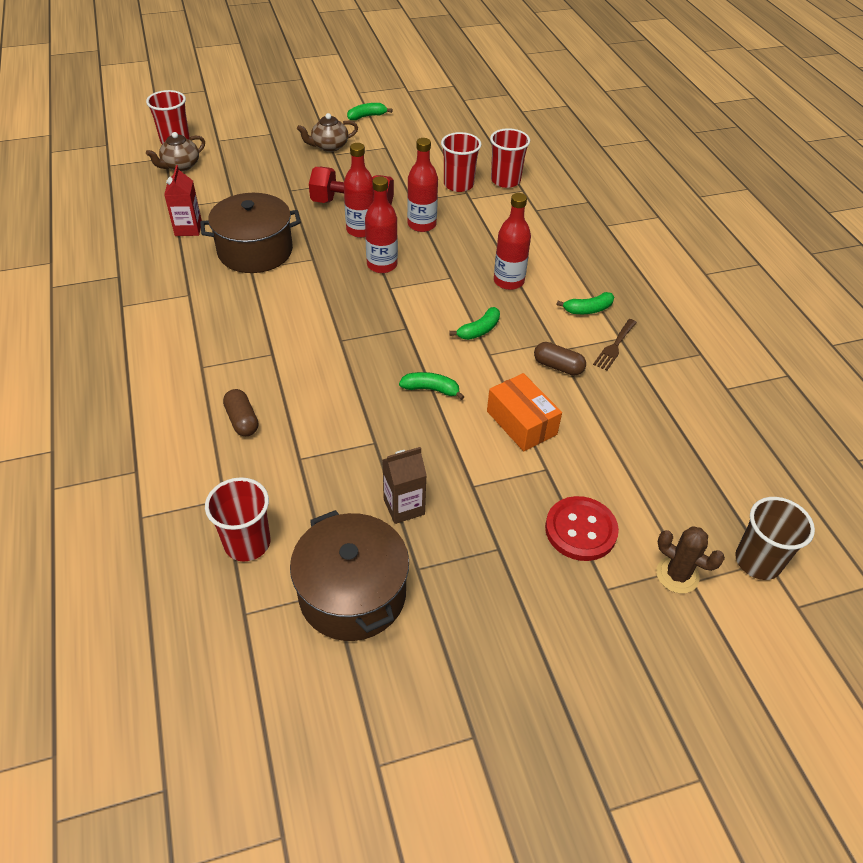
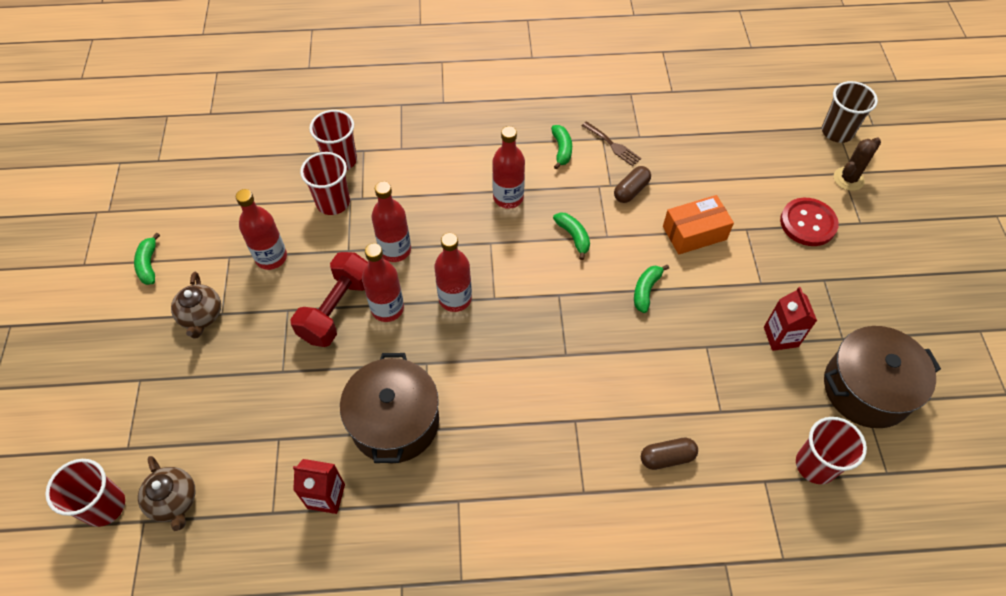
camera: 75 degrees left, 10 degrees up
(392, 166) = (271, 257): none -> red bottle
(404, 507) = (780, 337): brown carton -> red carton

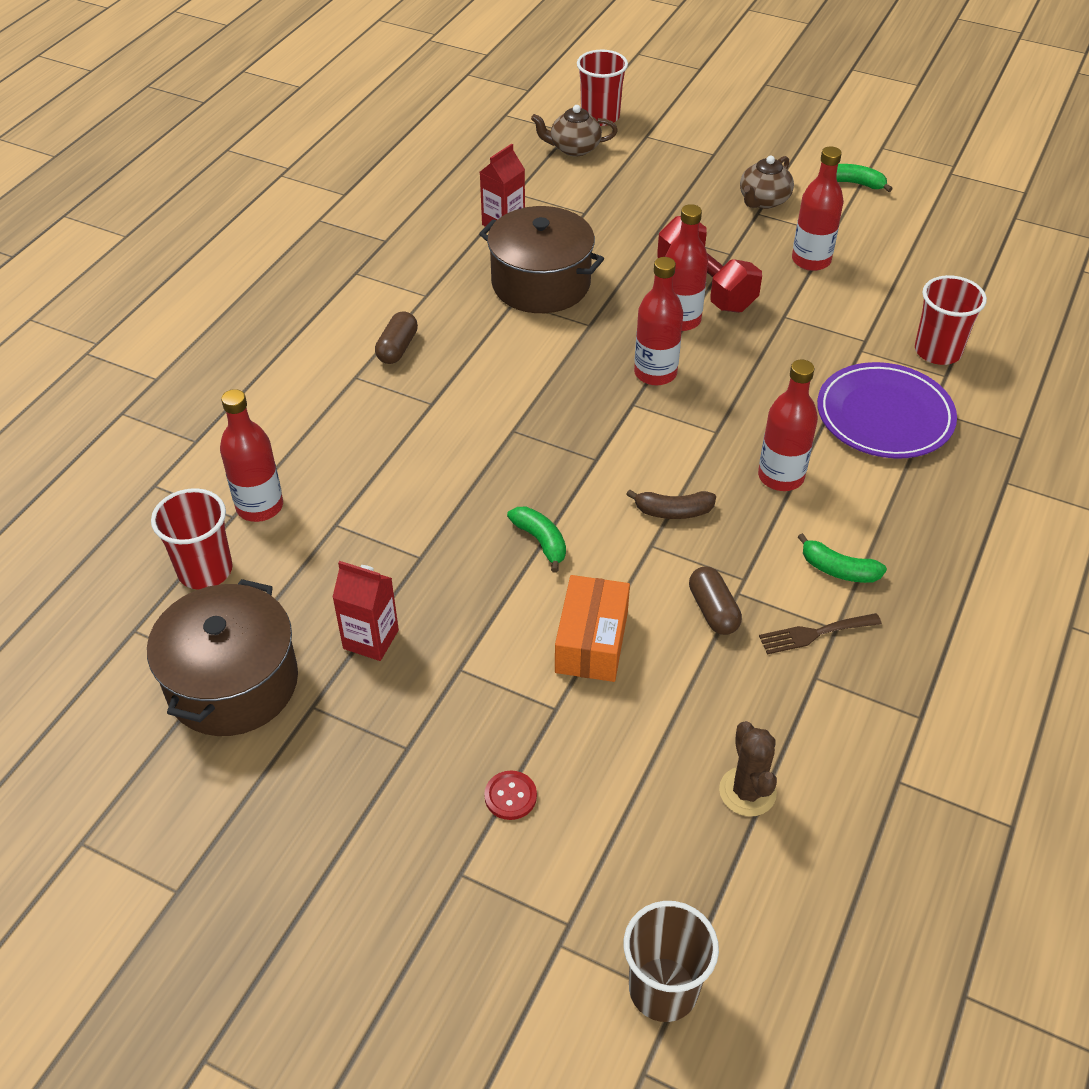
camera: 120 degrees right, 10 degrees down
(201, 316) = (763, 201): brown teapot -> brown teapot turned 75 degrees counterclockwise
(333, 202) = (867, 325): red cup -> none
(395, 250) = (759, 351): red bottle -> red bottle (260, 506)
(421, 167) = (884, 416): none -> purple plate
(573, 237) = (673, 511): green banana -> brown banana
(667, 457) = (330, 453): brown capsule -> brown capsule (397, 348)
(808, 223) = (510, 796): red button -> red button, size x0.52
(848, 179) = (551, 924): brown cactus -> brown cactus (747, 791)

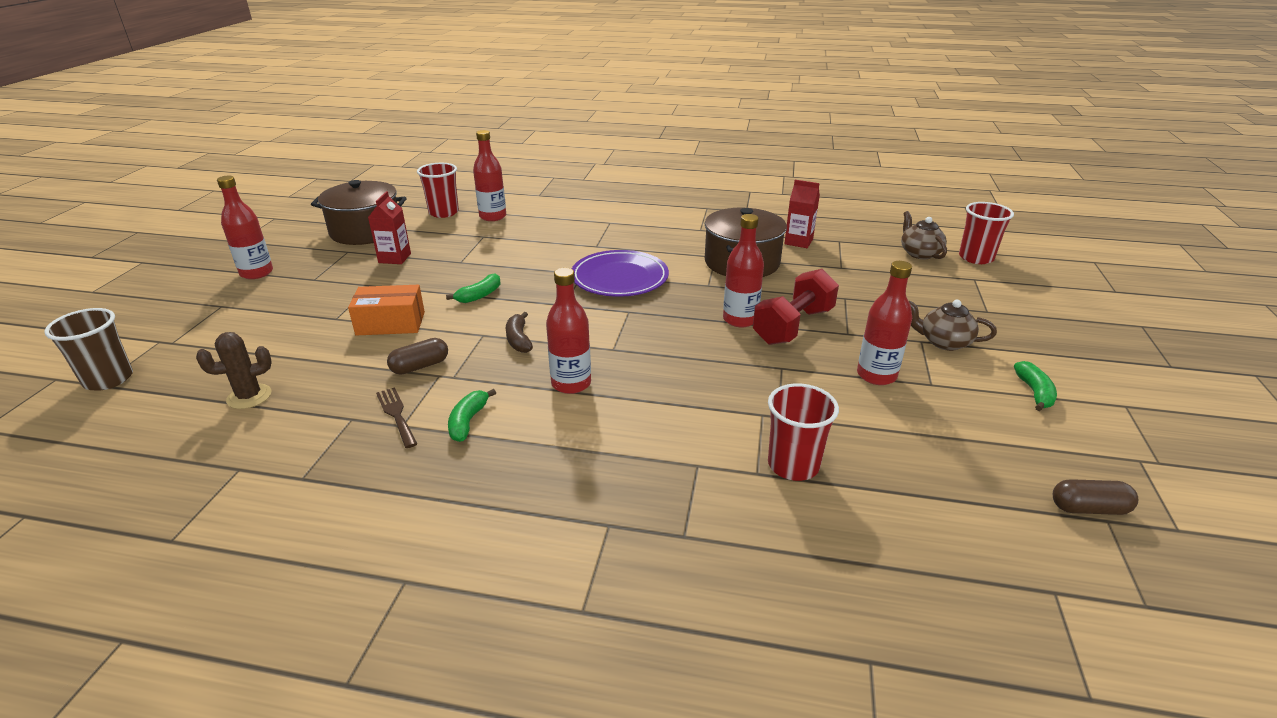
camera: 75 degrees right, 15 degrees down
(397, 348) = (642, 229): brown capsule -> brown capsule (1088, 508)
(510, 796) = (270, 313): red button -> none
(655, 373) = (668, 316): red bottle -> red bottle (256, 273)
(884, 416) = (674, 435): purple plate -> purple plate (619, 278)

